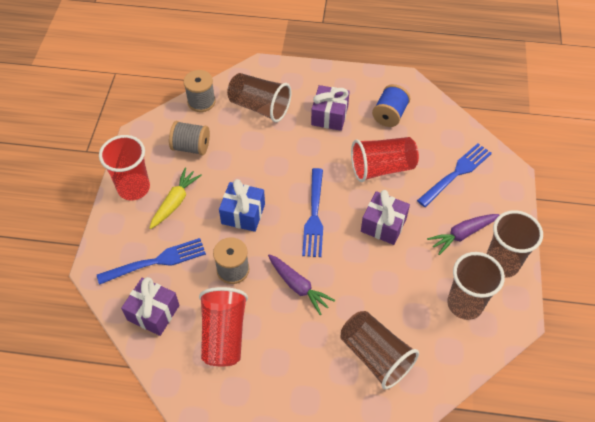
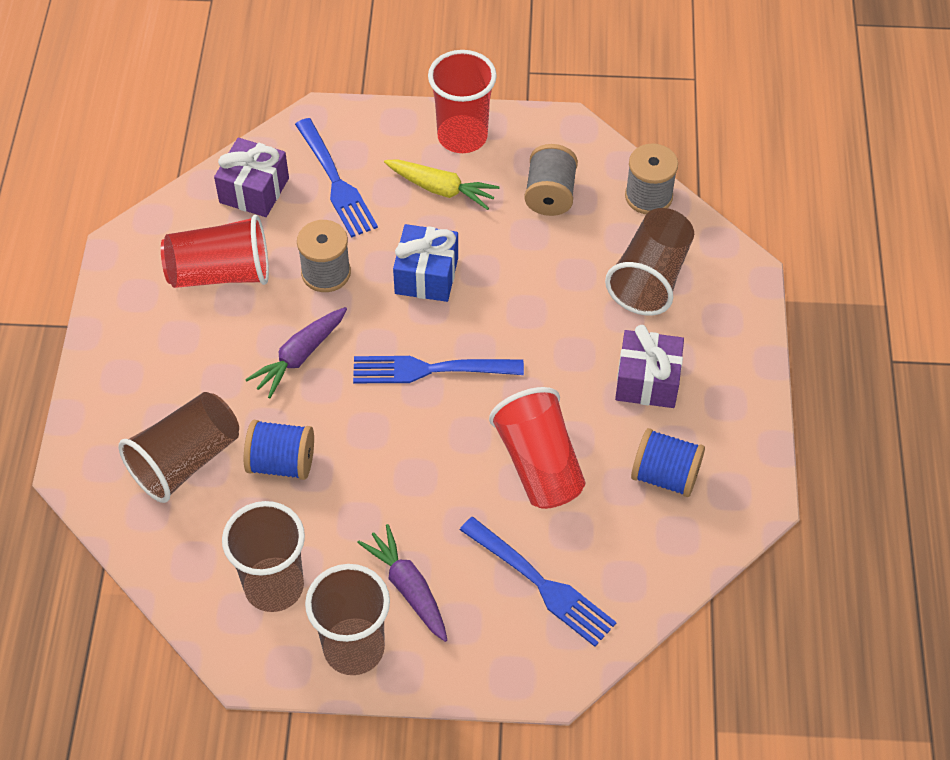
camera: 85 degrees right, 0 degrees up
(378, 298) = (281, 463): none -> blue spool
(383, 225) = (419, 468): purple gift -> none

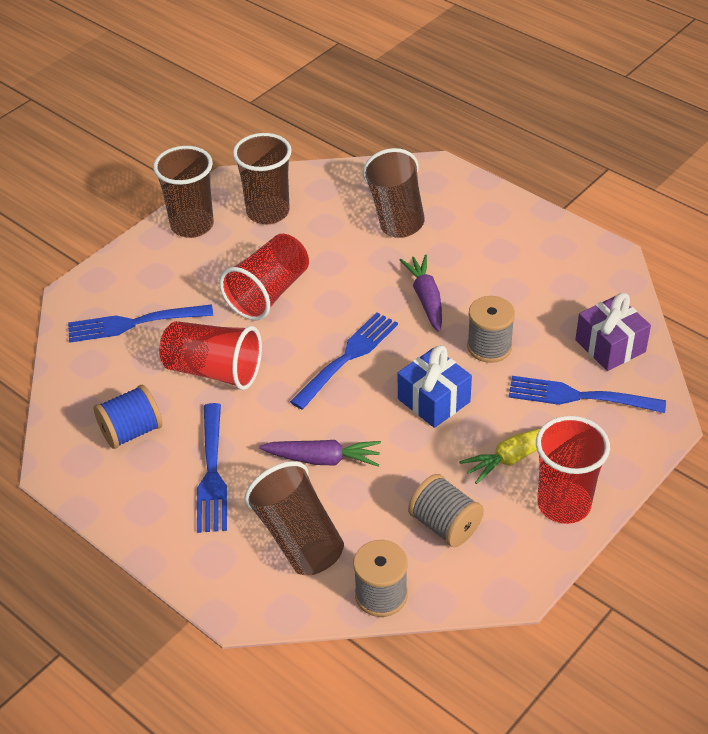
camera: 130 degrees right, 10 degrees down
(220, 273) = (540, 293): red cup -> red cup (268, 293)
(281, 463) = (349, 252): blue spool -> none
(408, 587) = (202, 265): purple carrot -> purple carrot (323, 459)
(647, 381) = (211, 472): purple gift -> blue fork

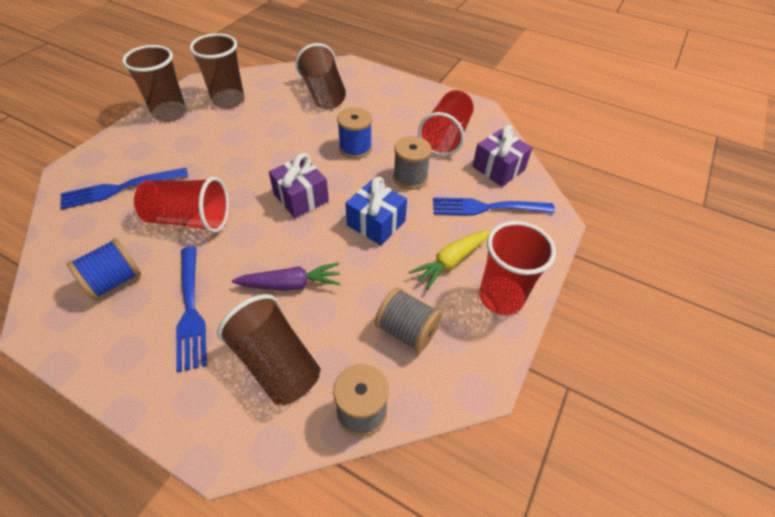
camera: 15 degrees left, 5 degrees up
(268, 293) = (233, 155): red cup -> red cup (446, 137)
(347, 358) = (301, 198): blue fork -> purple gift
(426, 298) = (355, 148): purple carrot -> blue spool

